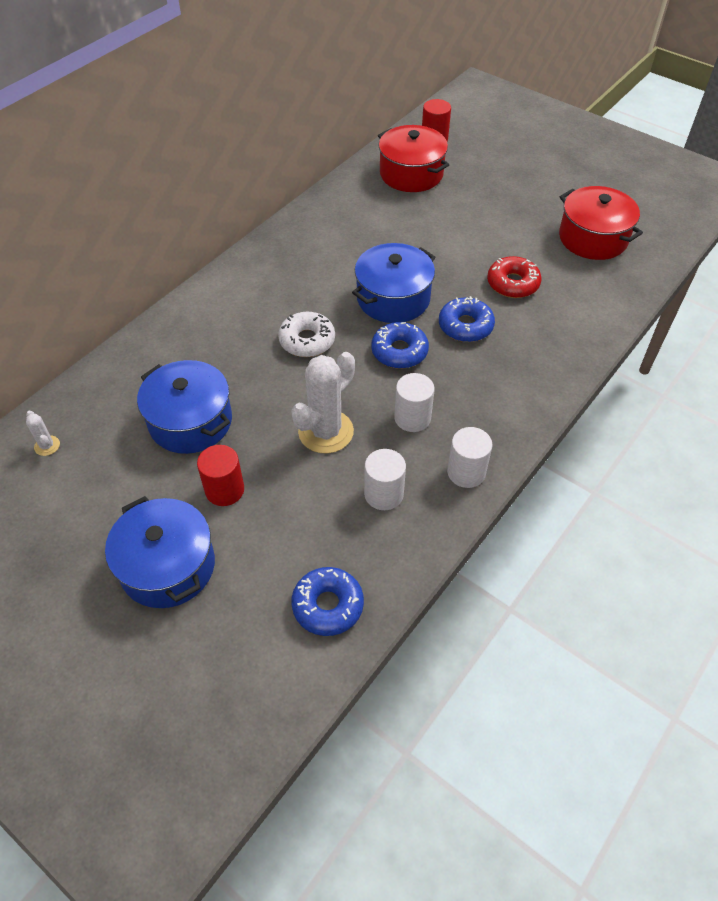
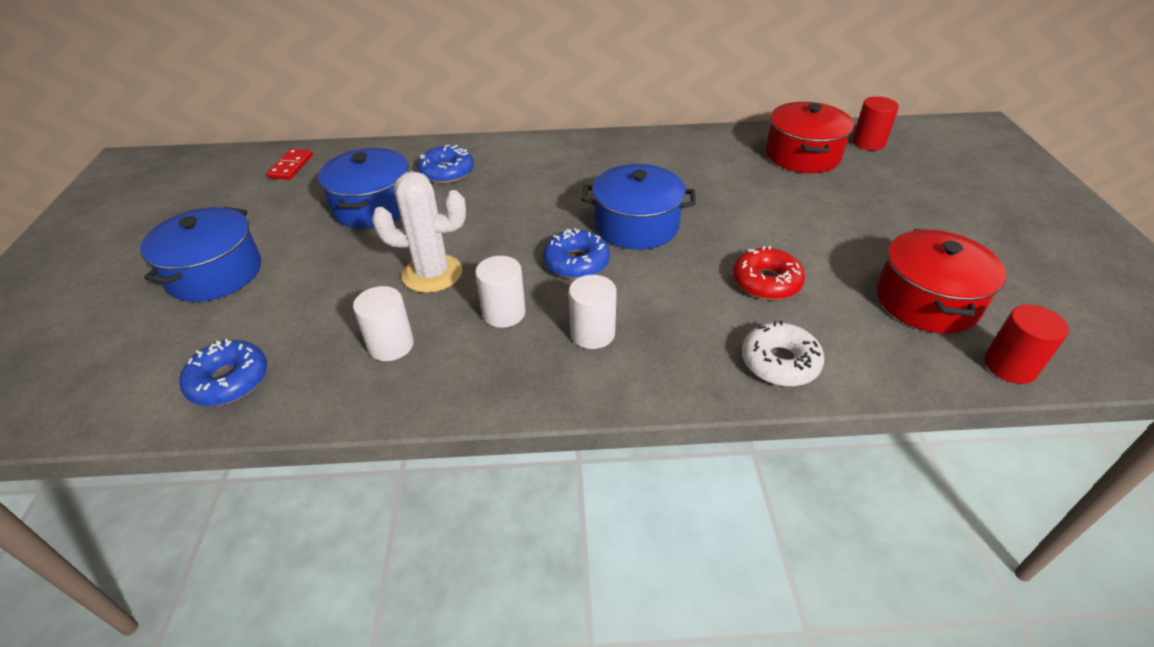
camera: 50 degrees right, 10 degrees down
(47, 446) = (291, 166): white cactus -> red domino
(224, 490) = (316, 258): red cylinder -> red cylinder (1009, 366)
(307, 340) = (524, 210): white donut -> white donut (780, 362)
(465, 326) = (663, 283): blue donut -> blue donut (447, 172)
(466, 472) = (471, 385): white cylinder -> white cylinder (592, 333)

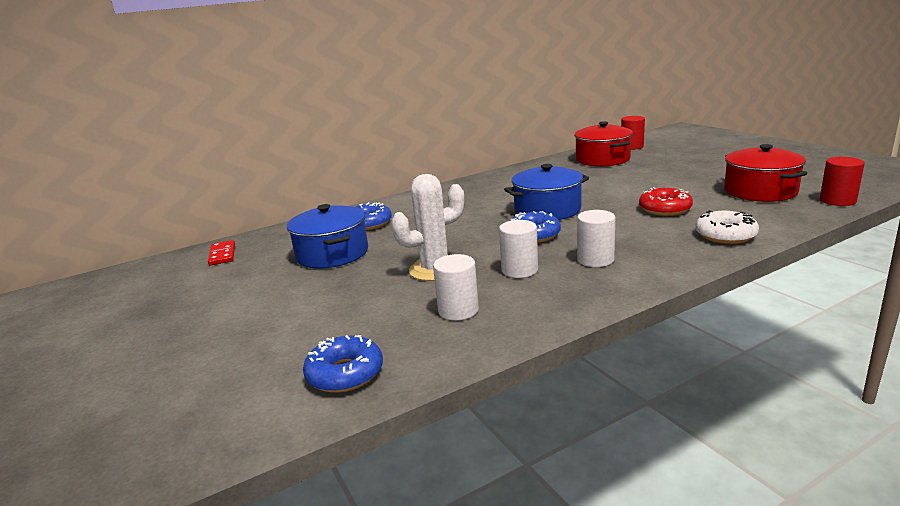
camera: 25 degrees left, 20 degrees down
(215, 273) = (236, 325): blue pot -> none

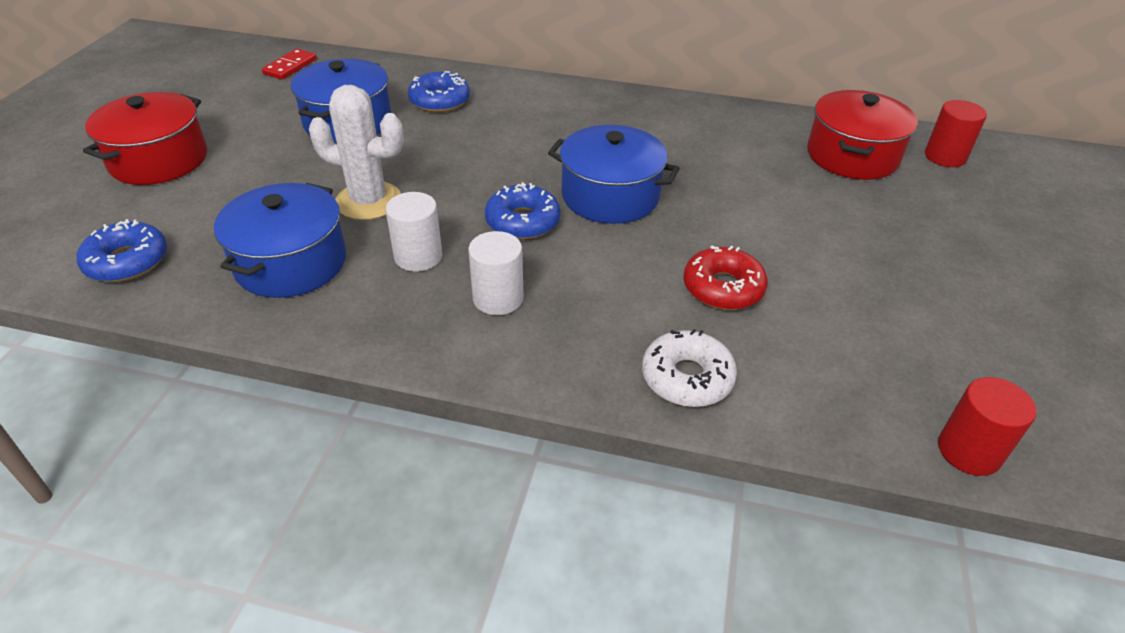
camera: 40 degrees right, 20 degrees up
(458, 310) = (291, 263): white cylinder -> blue pot
(760, 191) = (907, 352): red pot -> red pot (159, 160)

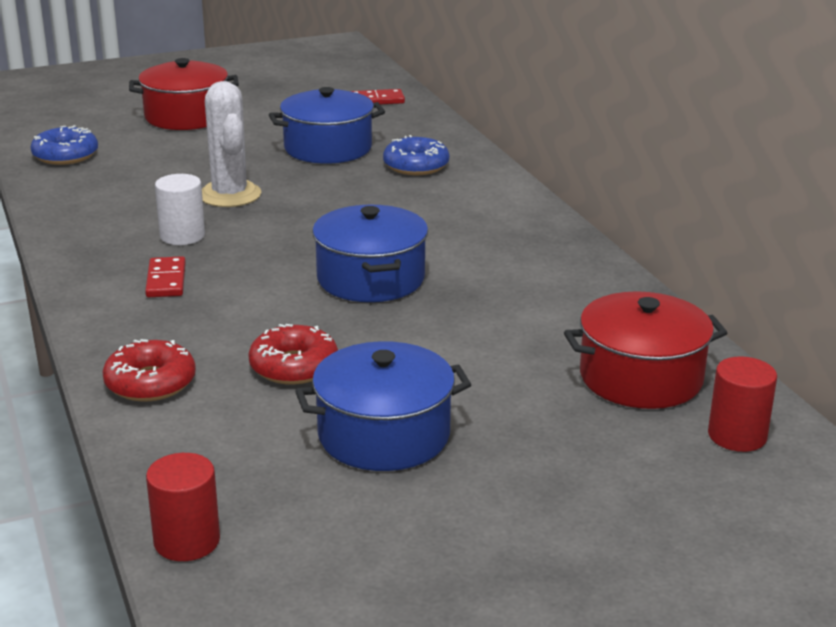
camera: 55 degrees right, 15 degrees down
(291, 263) = (122, 199): blue pot -> blue pot (384, 435)
(498, 298) = (166, 280): white cylinder -> red domino
(522, 221) = (280, 256): blue donut -> none
(687, 378) = (150, 383): white donut -> red donut

